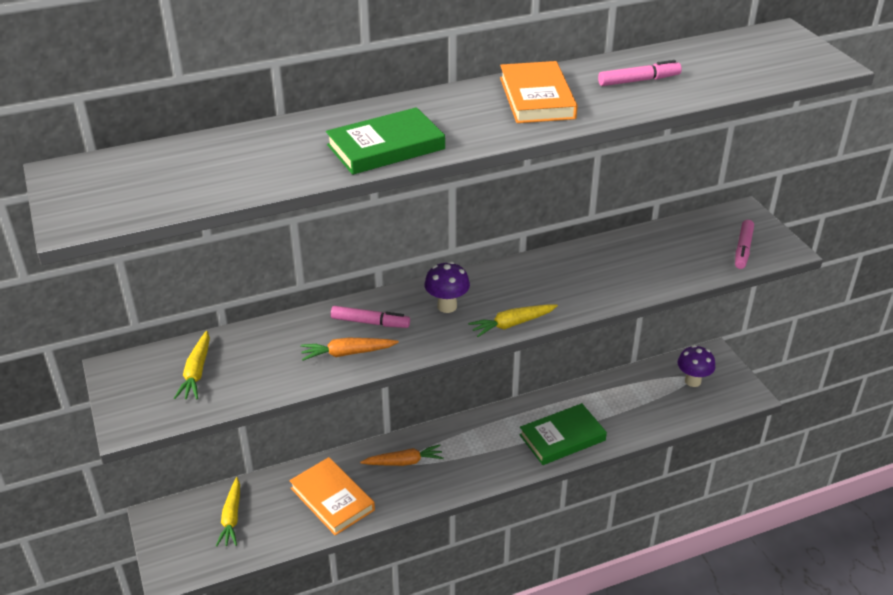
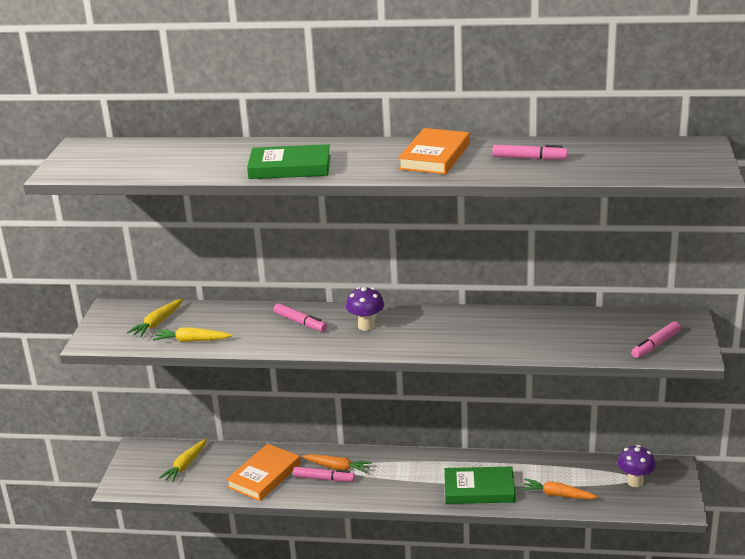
camera: 30 degrees right, 10 degrees down
(332, 499) = (264, 476): orange book -> orange book turned 45 degrees clockwise
(347, 353) = (266, 337): orange carrot -> orange carrot (557, 495)
(399, 480) = (324, 479): none -> pink marker
(512, 324) = (404, 350): yellow carrot -> yellow carrot (192, 341)

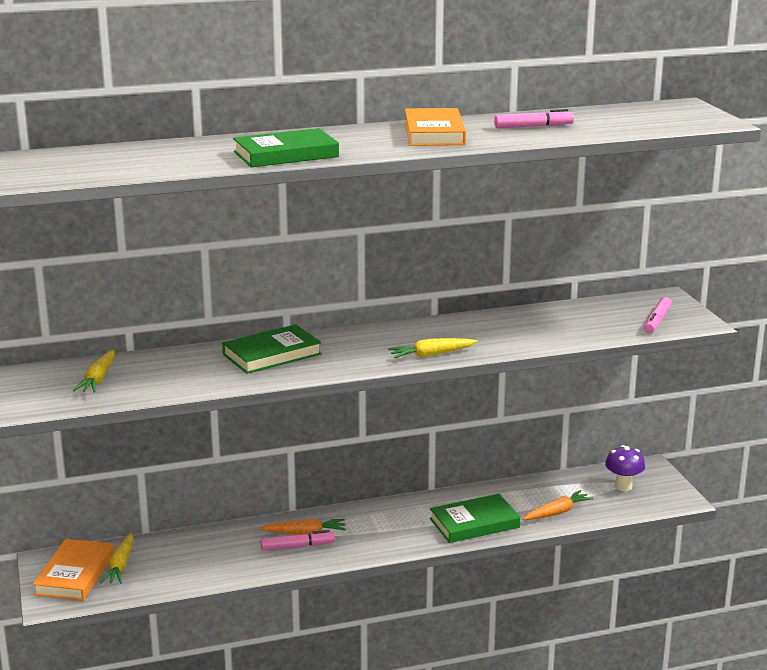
camera: 25 degrees left, 5 degrees down
(192, 341) = (157, 388): yellow carrot -> yellow carrot (431, 354)
(264, 476) = (225, 557): orange book -> orange book (75, 574)
(300, 322) = (272, 354): pink marker -> green book
(366, 326) = (349, 347): purple mushroom -> none
(557, 495) = (557, 512): orange carrot -> orange carrot turned 150 degrees clockwise

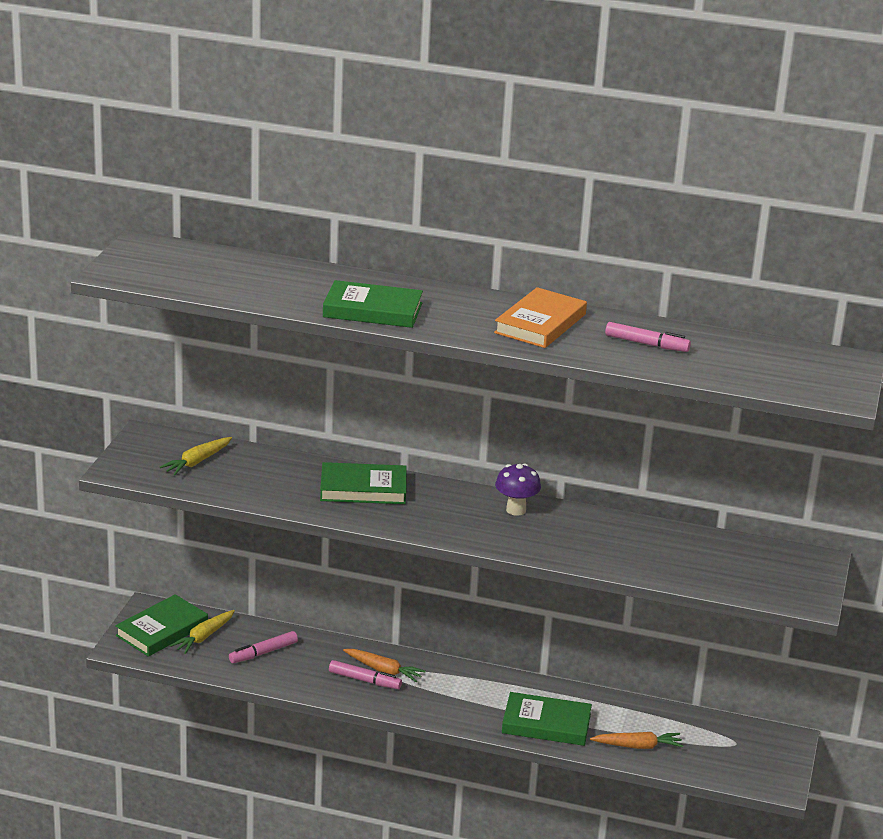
camera: 30 degrees right, 5 degrees up
(75, 574) = (162, 630): orange book -> green book
(431, 354) = (502, 540): yellow carrot -> none
(623, 486) = (735, 747): purple mushroom -> purple mushroom (516, 510)
(657, 321) = (769, 584): pink marker -> pink marker (263, 653)

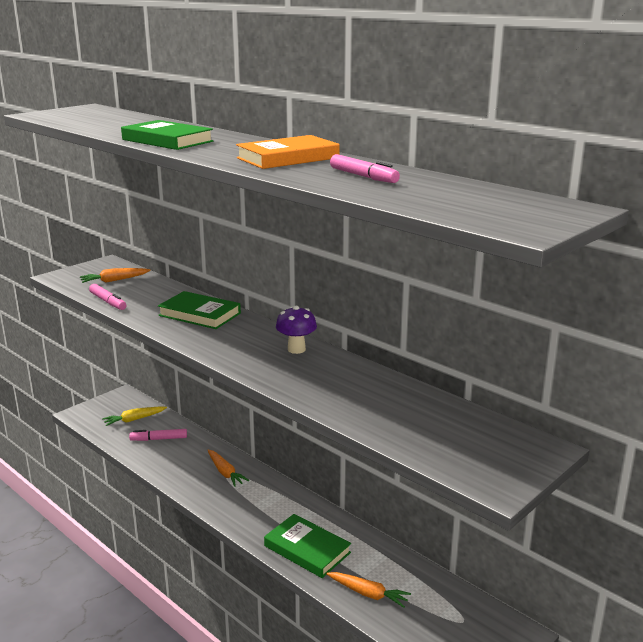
camera: 30 degrees right, 5 degrees down
(162, 630) = (114, 409): green book -> none
(197, 462) = (114, 280): yellow carrot -> orange carrot
(364, 680) = (205, 476): pink marker -> pink marker (108, 302)

